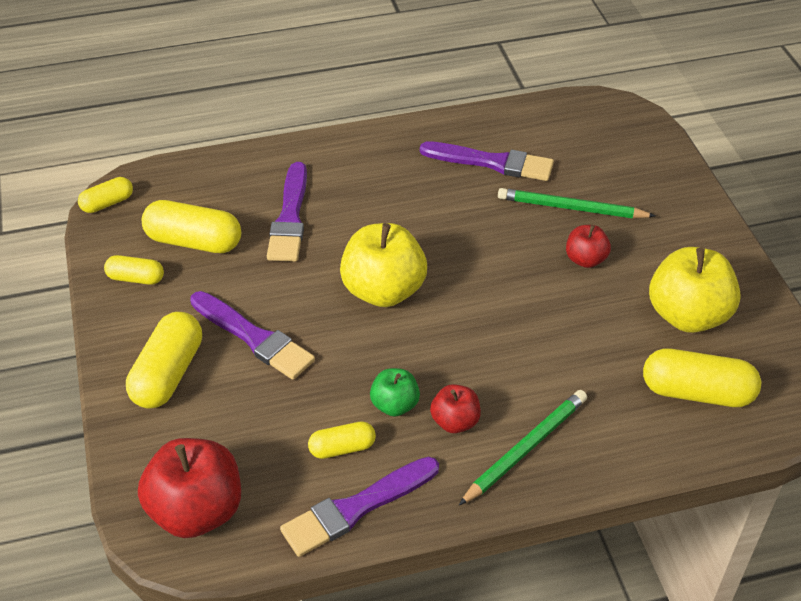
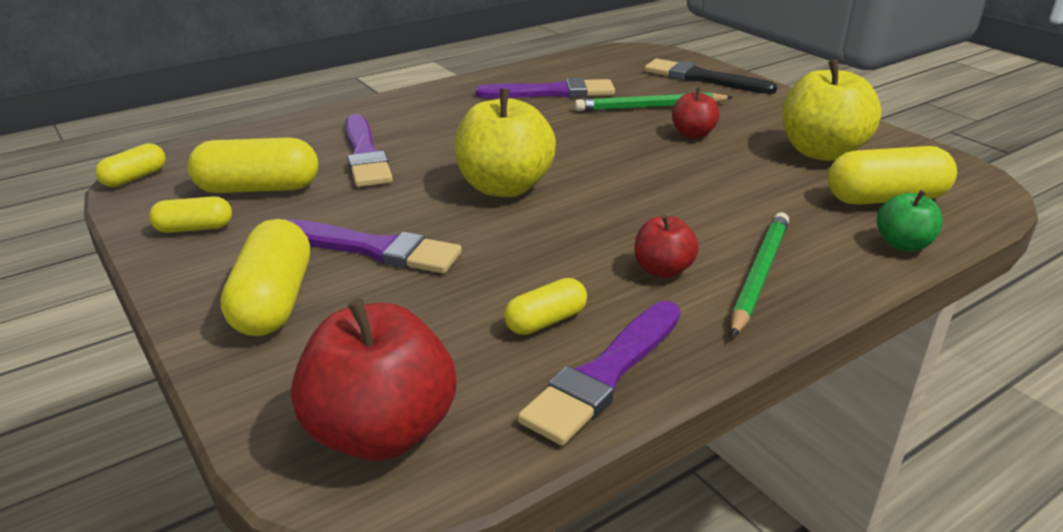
camera: 20 degrees left, 15 degrees down
(394, 405) = (582, 270): green apple -> green apple (902, 244)
(652, 173) = (703, 78): none -> black brush

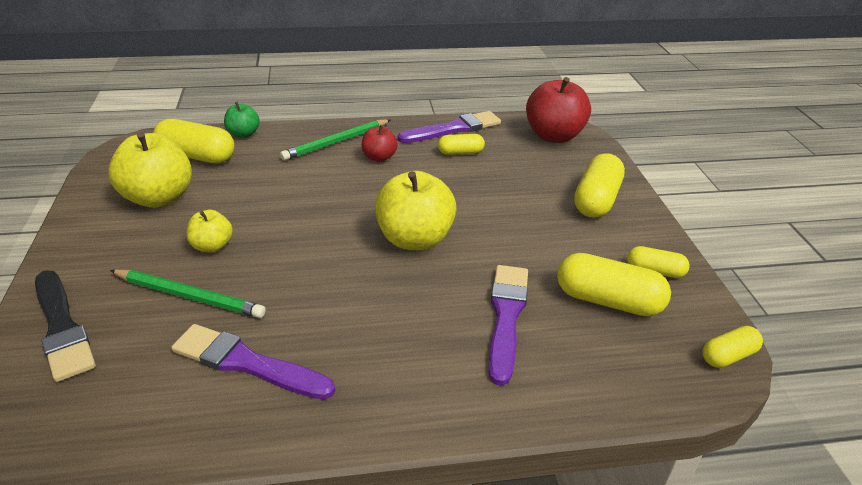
camera: 155 degrees left, 5 degrees up
(373, 249) = (530, 216): purple brush -> none
(693, 134) = (212, 246): red apple -> yellow apple

